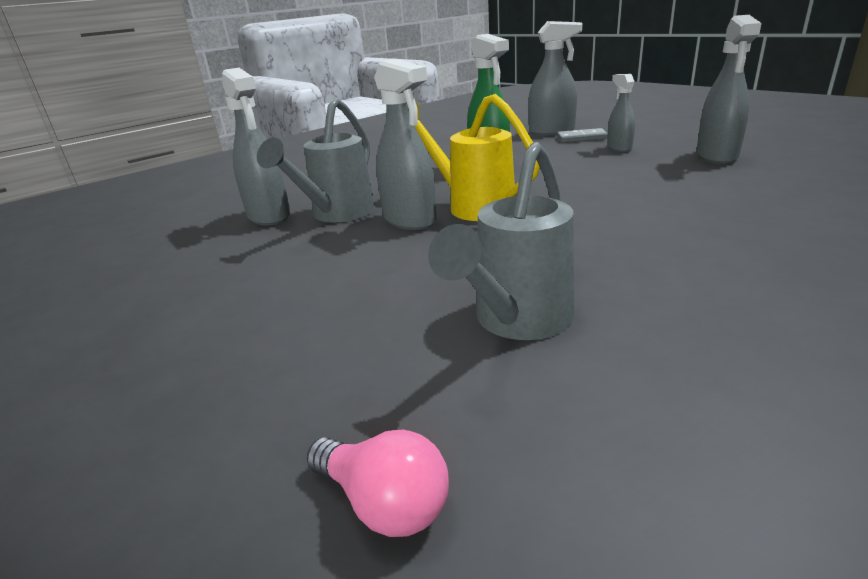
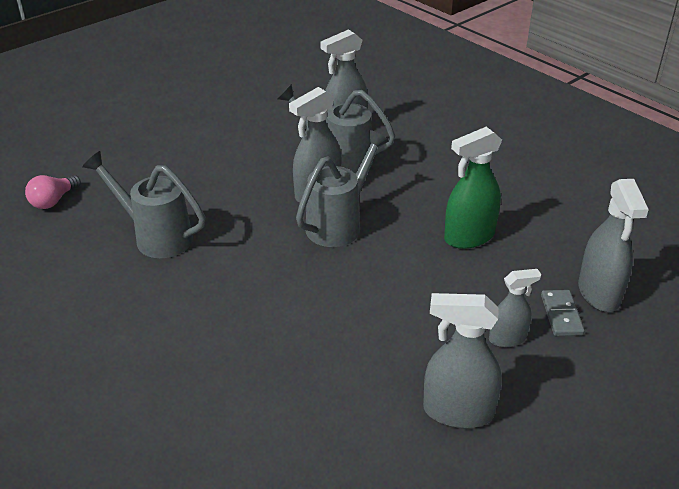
camera: 85 degrees right, 10 degrees up
(472, 206) = (340, 224): yellow watering can -> grey watering can

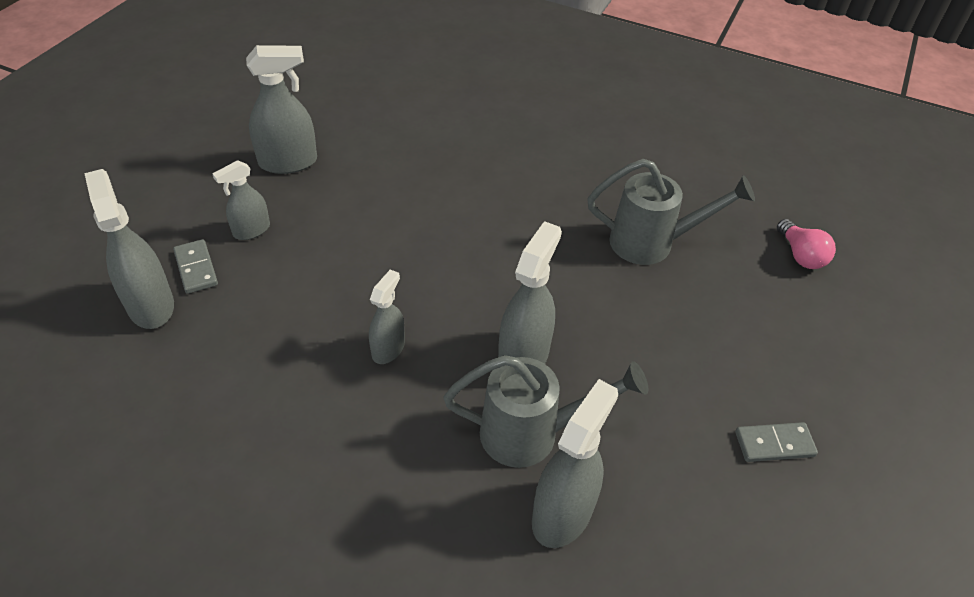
camera: 155 degrees right, 10 degrees up
(53, 201) = (800, 255): pink light bulb -> pink light bulb turned 150 degrees clockwise
(203, 125) = (774, 444): none -> grey domino
(340, 224) = (471, 316): grey watering can -> none
(411, 220) = (388, 348): none -> grey spray bottle
(469, 237) = (309, 342): green spray bottle -> none

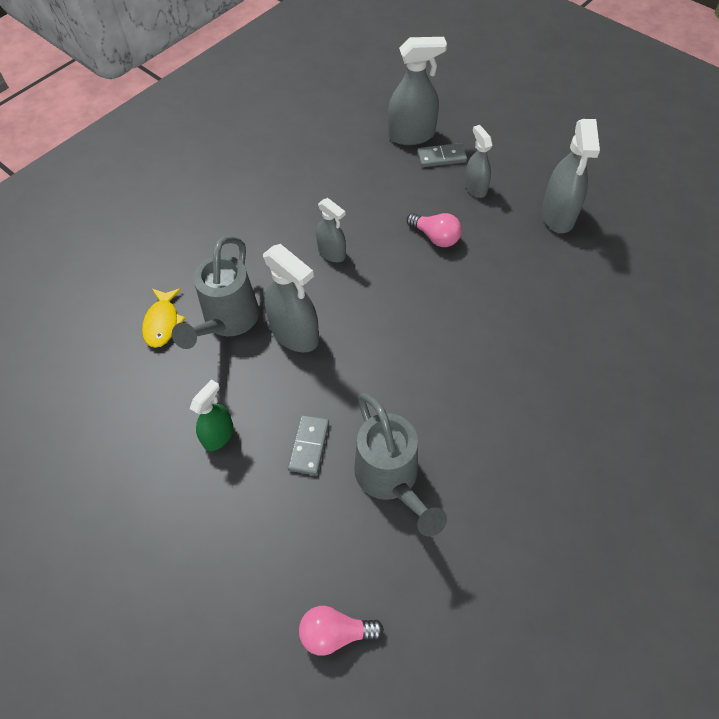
camera: 110 degrees right, 10 degrees up
(340, 255) = (435, 237): none -> pink light bulb
(562, 513) = (162, 323): grey spray bottle -> yellow fish
(653, 243) = (391, 480): grey watering can -> grey watering can turned 45 degrees counterclockwise
(683, 393) = (218, 435): none -> green spray bottle
(774, 444) = (146, 485): grey domino -> grey domino (309, 445)

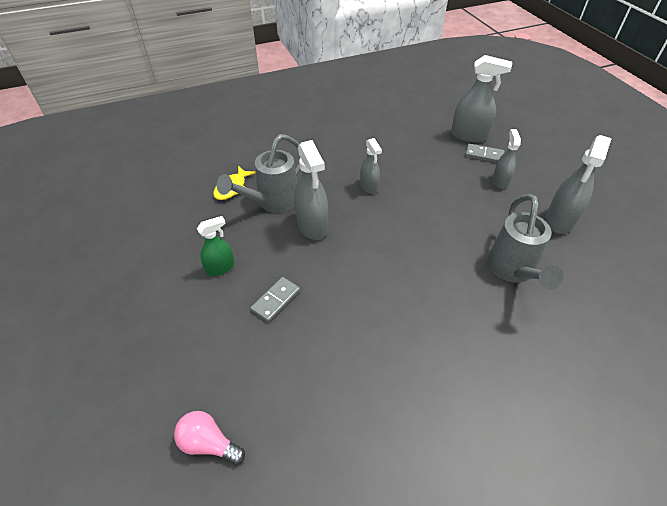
camera: 25 degrees right, 10 degrees down
(391, 480) = (320, 351): grey watering can -> grey watering can (512, 271)
(435, 237) = (451, 202): pink light bulb -> none

